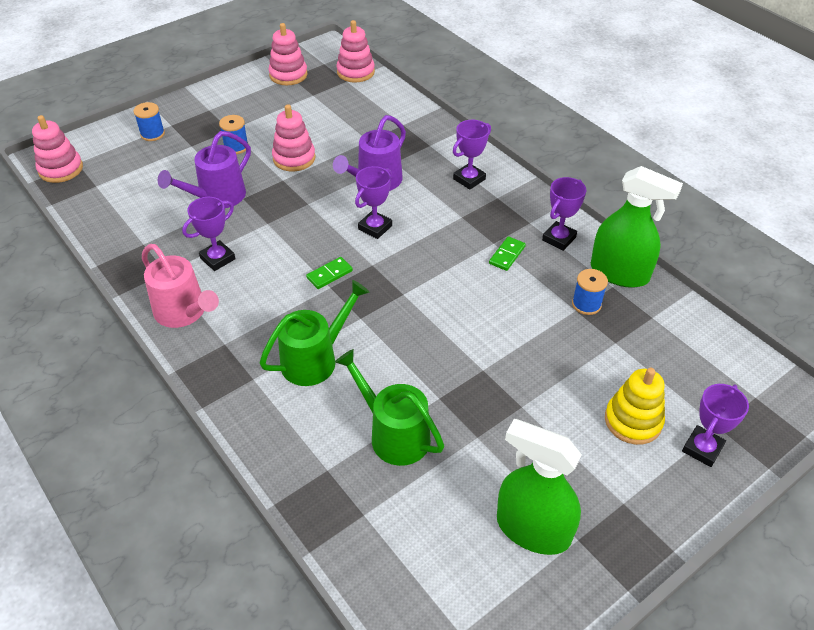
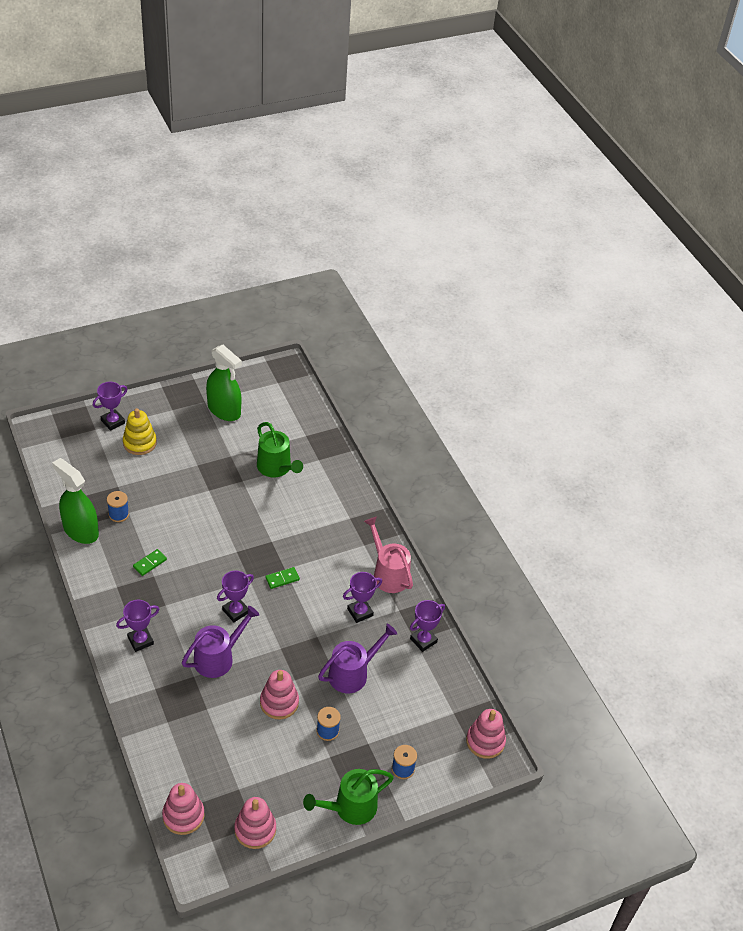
camera: 170 degrees left, 0 degrees up
(315, 359) = (309, 521): green watering can -> green watering can (350, 808)
(559, 239) = (104, 567): purple trophy -> purple trophy (423, 640)

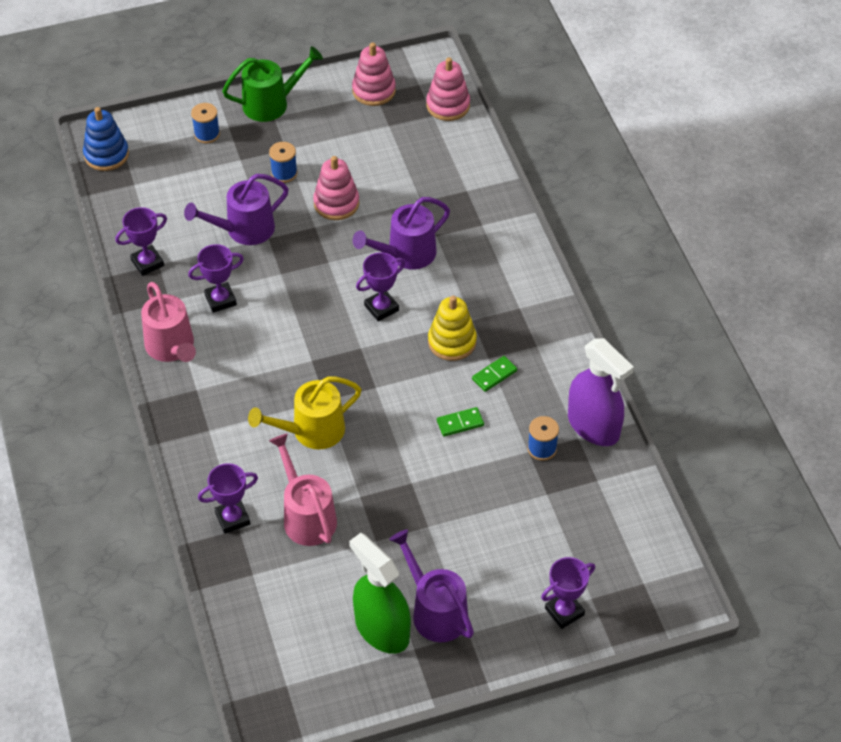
camera: 170 degrees left, 5 degrees up
(80, 530) = (593, 426): green spray bottle -> purple spray bottle
(140, 443) = (518, 569): yellow stacking toy -> yellow stacking toy (452, 342)
(140, 640) = (502, 278): purple trophy -> purple trophy (232, 518)
(192, 419) = (435, 611): none -> purple watering can
(276, 468) = (306, 516): green watering can -> pink watering can
(279, 520) = (312, 431): none -> yellow watering can
(282, 579) = (316, 347): green domino -> green domino (460, 423)
(485, 741) = (106, 155): pink stacking toy -> blue stacking toy

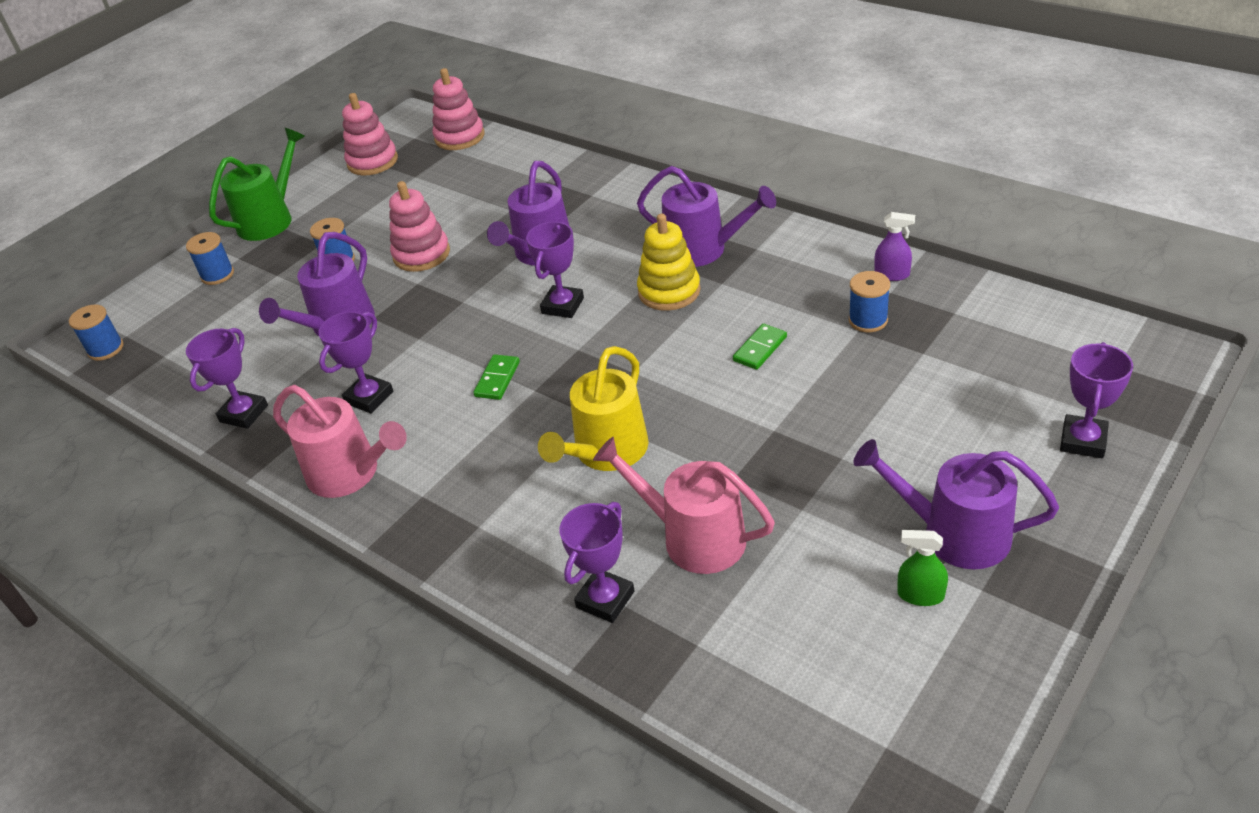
camera: 30 degrees left, 10 degrees down
(106, 155) = (106, 349): blue stacking toy -> blue spool
(382, 629) = (920, 595): green spray bottle -> green spray bottle, size x0.44
(494, 375) = (745, 292): green domino -> green domino (497, 379)
(504, 323) = (703, 249): none -> purple watering can
(593, 426) = (892, 275): purple spray bottle -> purple spray bottle, size x0.44

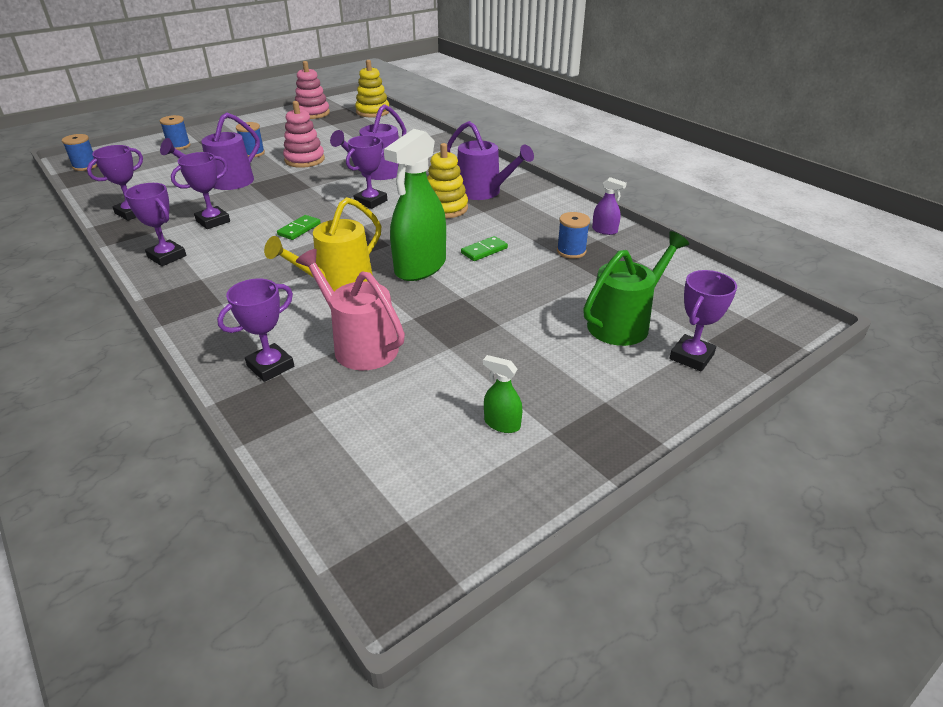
camera: 10 degrees right, 5 degrees down
(270, 219) = (231, 127): green watering can -> green watering can (624, 323)
(350, 473) = (167, 257): pink watering can -> purple trophy
(459, 137) = (373, 112): pink stacking toy -> yellow stacking toy
(695, 397) = (420, 267): none -> green spray bottle
(954, 534) = (554, 391): purple watering can -> none

